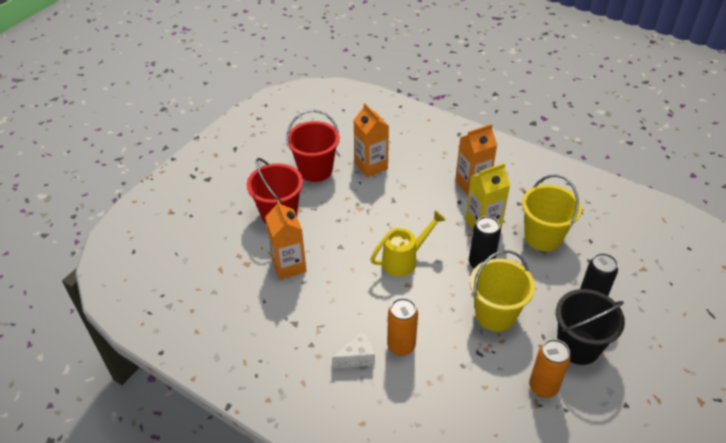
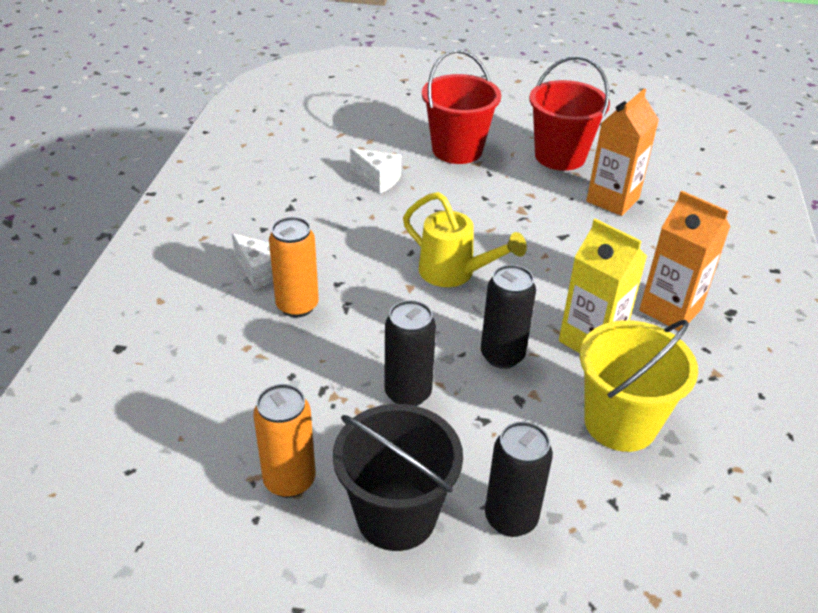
camera: 65 degrees right, 5 degrees down
(289, 265) = (378, 179): orange carton -> white cheese
(495, 314) = (408, 393): yellow bucket -> black can

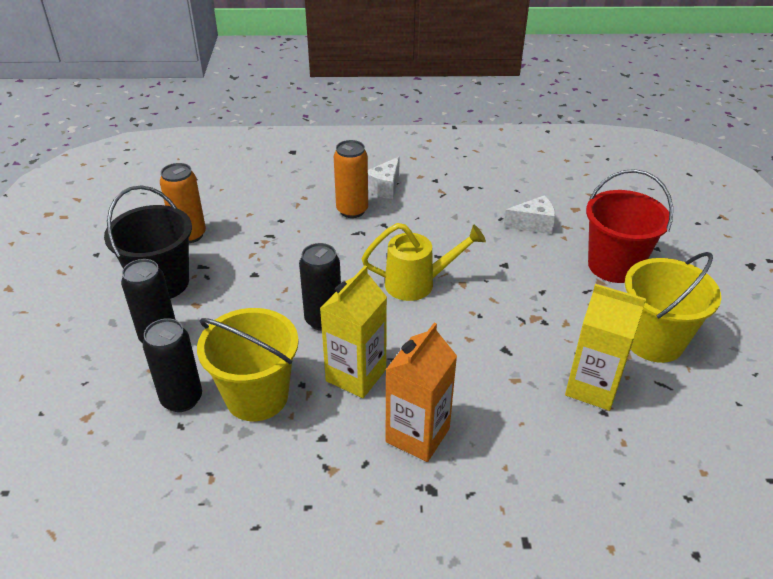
camera: 80 degrees right, 0 degrees up
(378, 179) = (533, 224): white cheese -> white cheese turned 120 degrees counterclockwise
(408, 393) = (272, 274): black can -> black can (182, 399)
(455, 274) = (418, 283): yellow watering can -> yellow watering can turned 120 degrees counterclockwise
(560, 156) = (654, 341): red bucket -> yellow bucket
(612, 200) = (592, 387): orange carton -> yellow carton

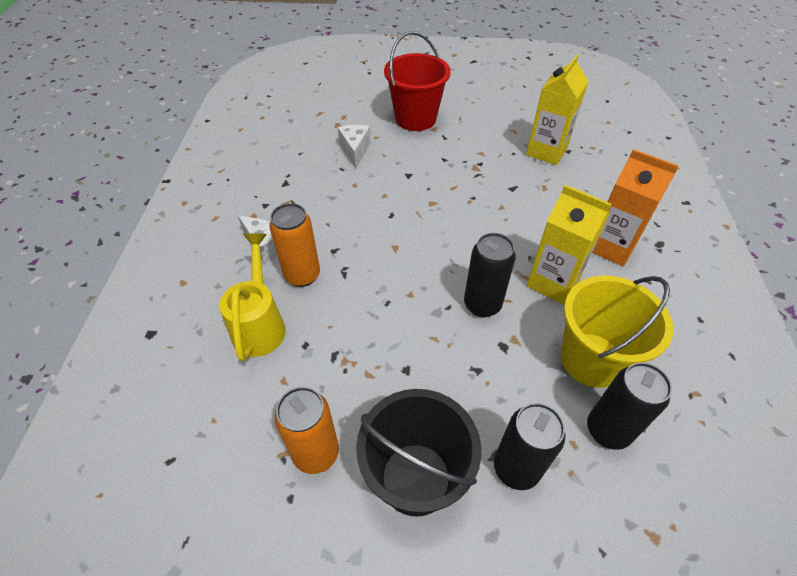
camera: 85 degrees left, 10 degrees up
(418, 283) = (430, 231): yellow watering can -> yellow watering can (260, 324)
(654, 341) = (498, 117): yellow bucket -> none

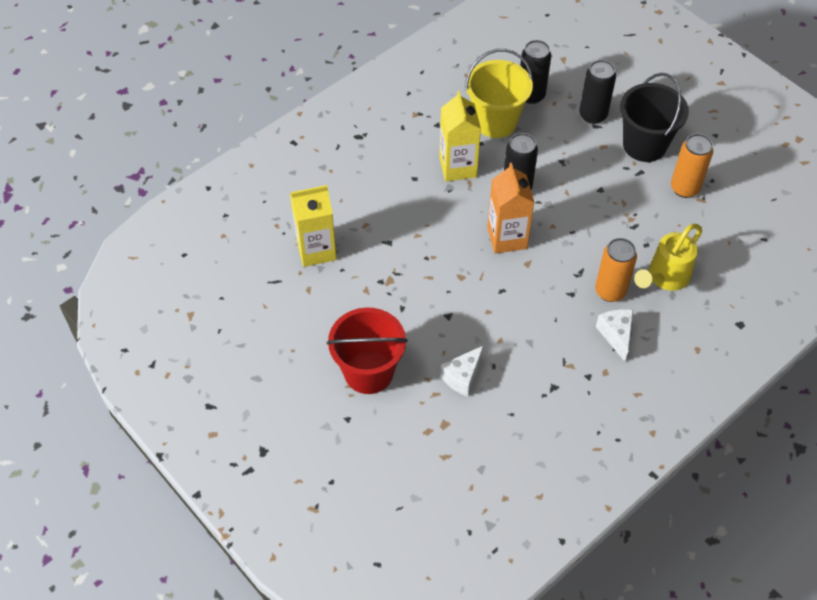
camera: 135 degrees left, 5 degrees up
(611, 247) = (390, 157): orange carton -> orange carton (507, 238)

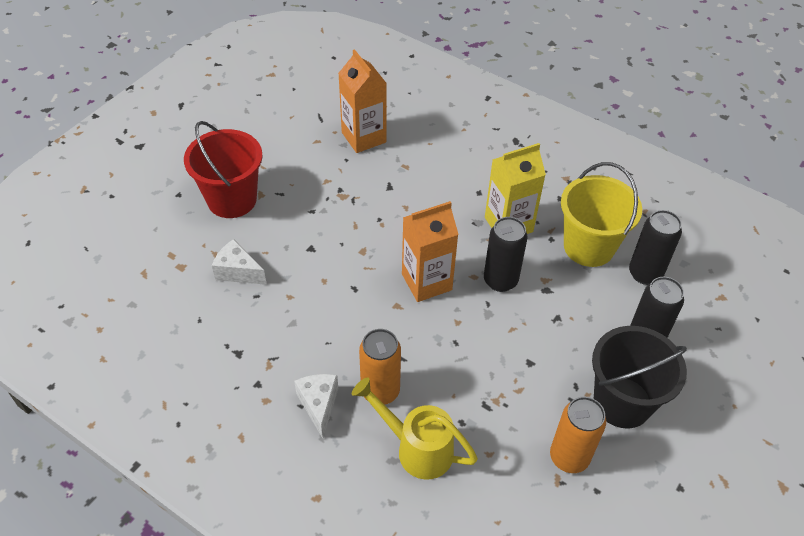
camera: 75 degrees right, 5 degrees down
(316, 250) = (363, 137): yellow carton -> orange carton
(616, 335) = (319, 405): white cheese -> white cheese turned 75 degrees counterclockwise

